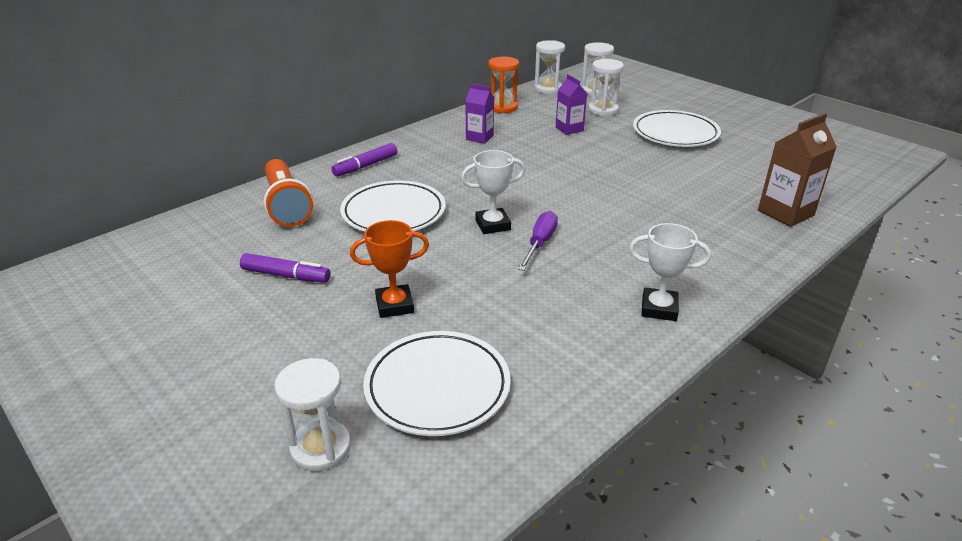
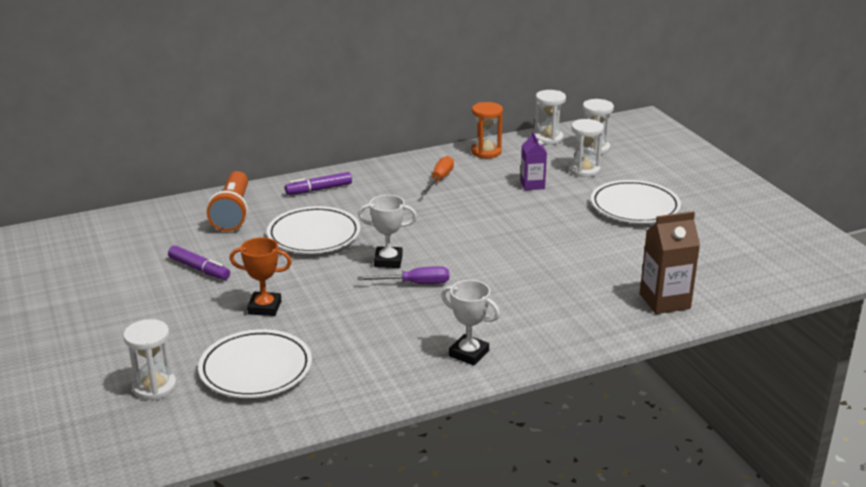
camera: 20 degrees right, 5 degrees down
(479, 138) = (439, 179): purple carton -> orange screwdriver
(540, 243) = (415, 284): purple screwdriver -> purple screwdriver turned 45 degrees clockwise

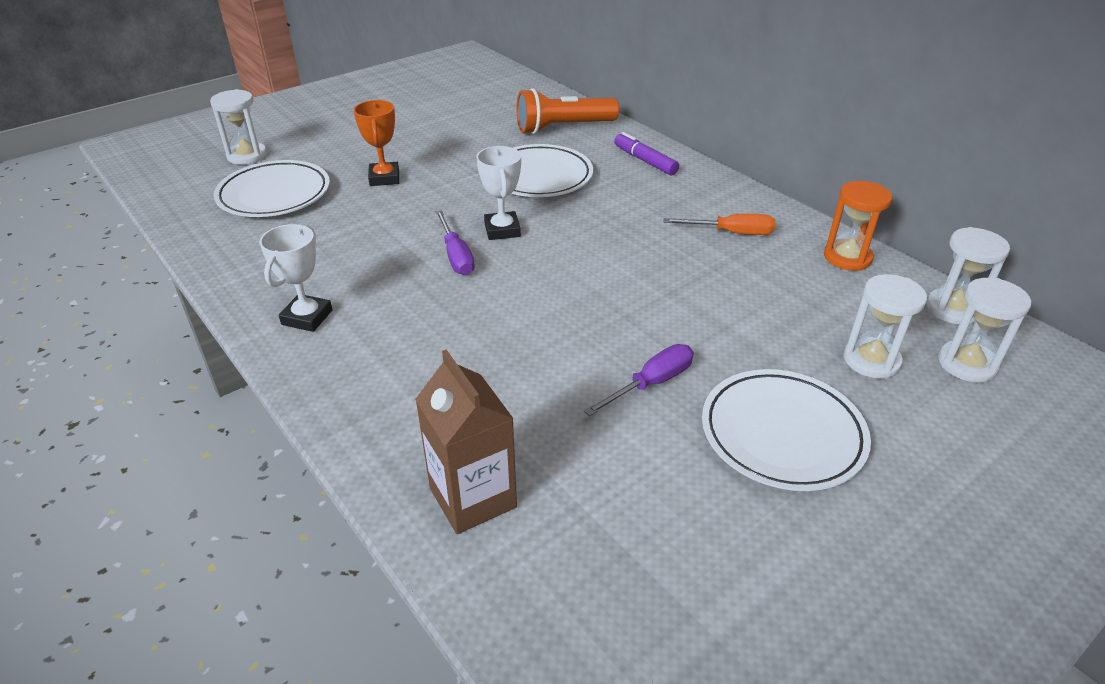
camera: 75 degrees right, 10 degrees up
(199, 269) = (446, 134): purple marker -> none
(532, 185) = (776, 312): purple carton -> none
(585, 234) = (651, 383): none -> purple screwdriver

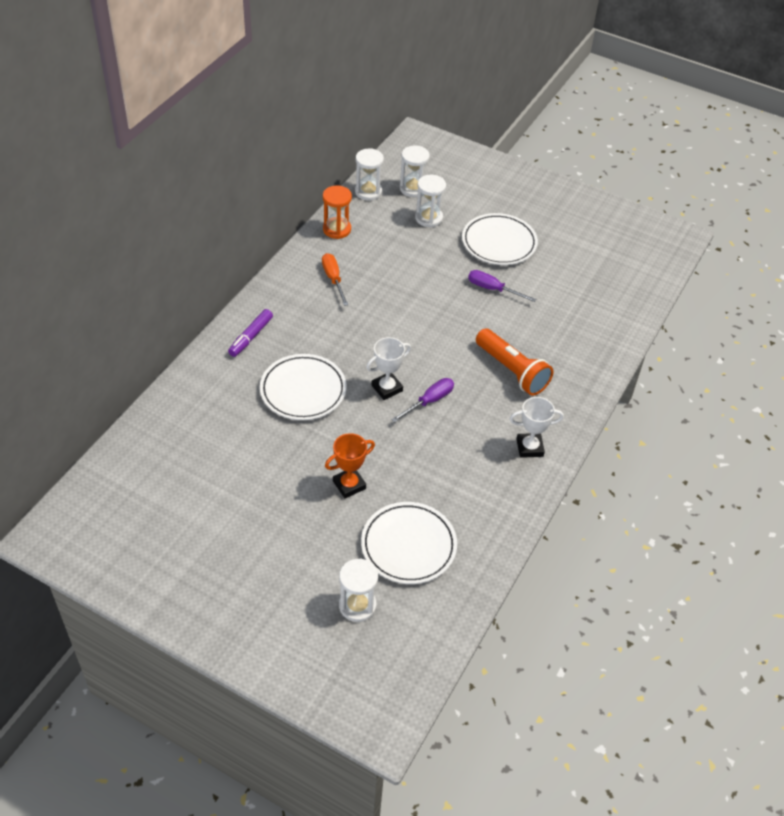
camera: 115 degrees left, 10 degrees up
(473, 497) = (600, 330): brown carton -> none
(563, 128) = (210, 399): orange flashlight -> orange flashlight (512, 371)

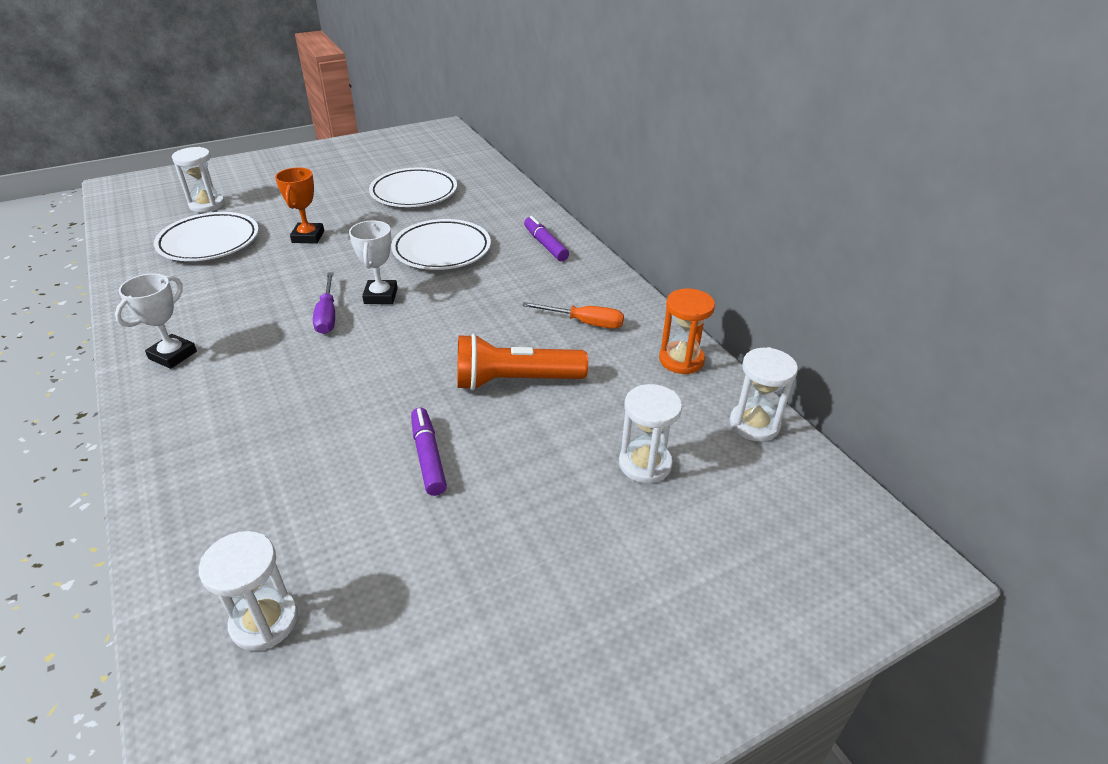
camera: 125 degrees right, 10 degrees down
(413, 188) = (736, 481): white hourglass -> white hourglass (264, 621)
(492, 289) = (428, 457): purple screwdriver -> purple marker
(499, 243) = (519, 523): white plate -> white plate (414, 192)
(512, 371) = (278, 398): orange flashlight -> orange flashlight (515, 381)

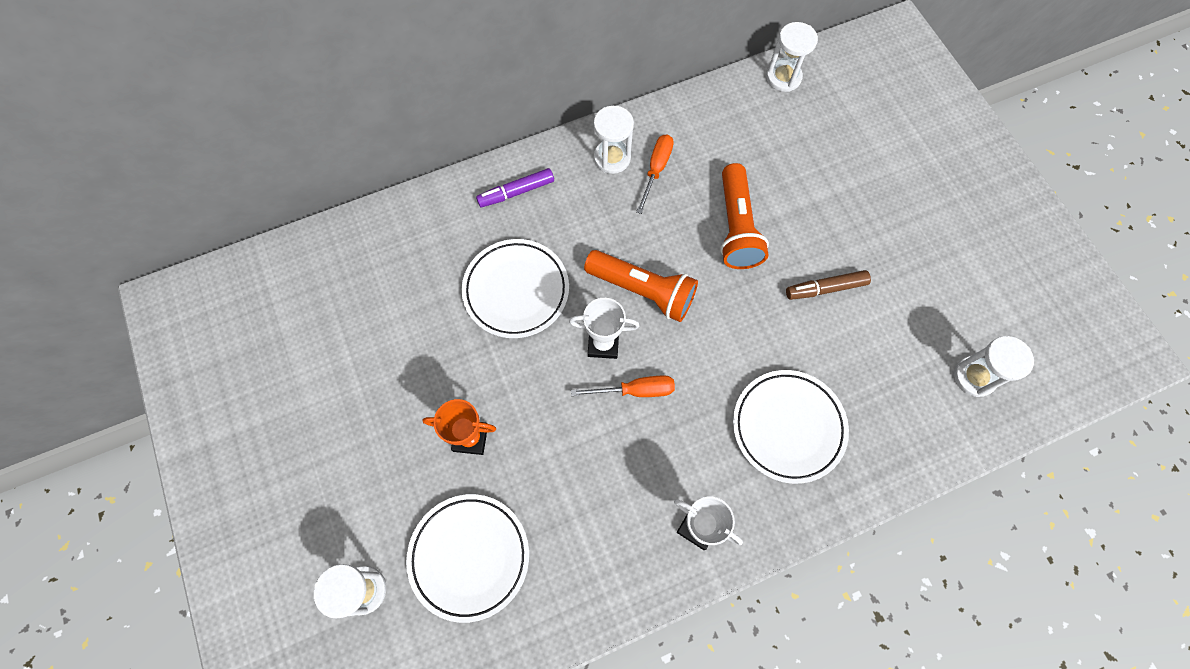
camera: 85 degrees left, 30 degrees up
(327, 315) = (635, 390): purple screwdriver -> orange screwdriver
(414, 192) = (371, 328): white plate -> white plate (788, 427)
(428, 457) = (825, 288): purple marker -> brown marker
(436, 317) = (643, 291): none -> orange flashlight
(645, 464) = (825, 150): white hourglass -> white hourglass (612, 158)
(681, 360) = (709, 108): orange hourglass -> none

